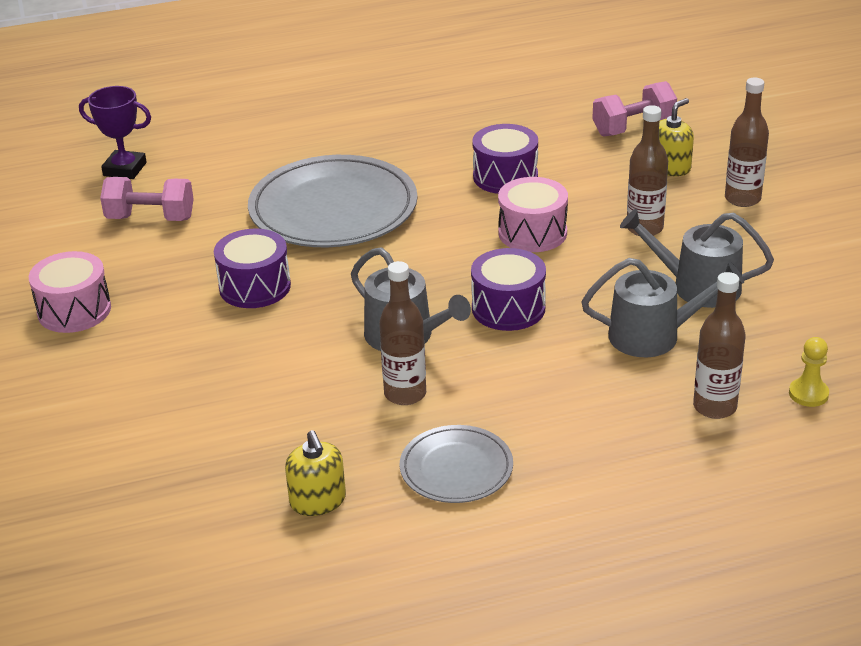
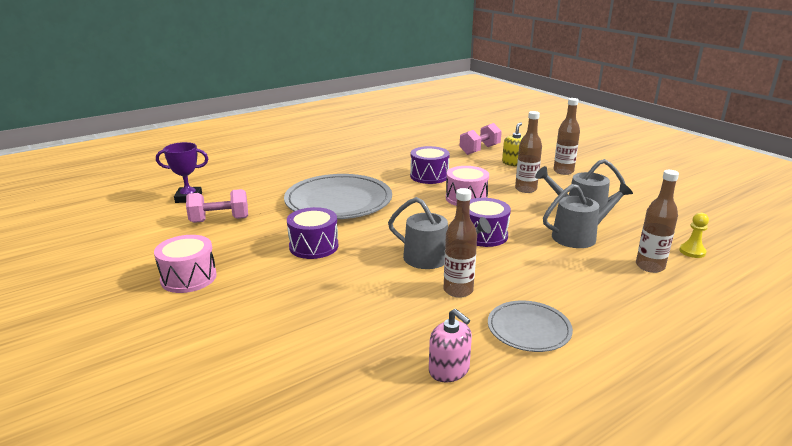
camera: 20 degrees left, 10 degrees down
(318, 501) = (449, 370): yellow soap dispenser -> pink soap dispenser

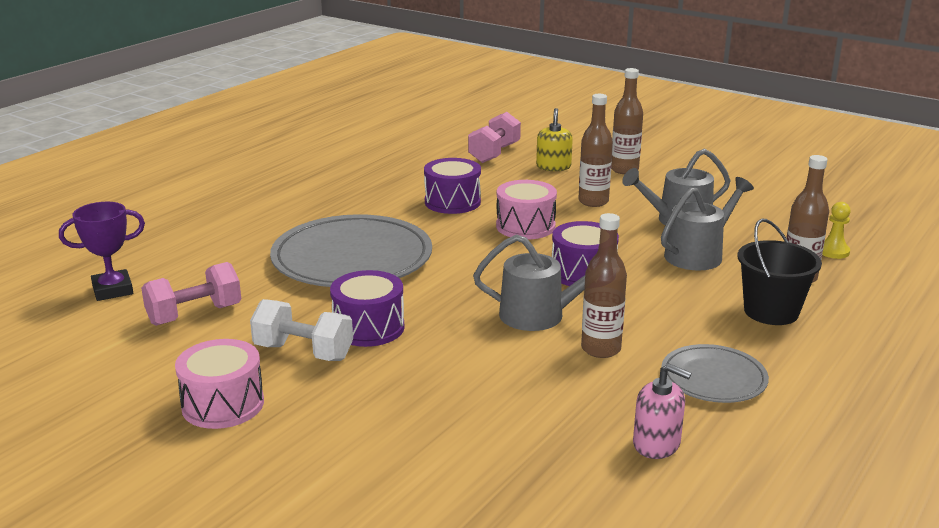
camera: 20 degrees left, 0 degrees up
(262, 254) = (303, 352): none -> white dumbbell
(610, 288) = (771, 311): none -> black bucket

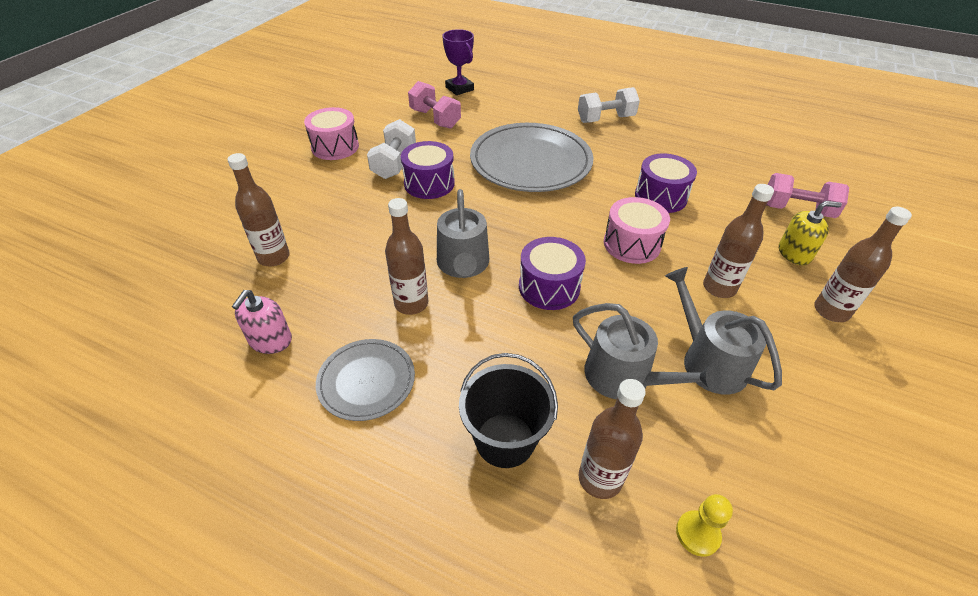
camera: 80 degrees right, 20 degrees up
(280, 205) = (605, 119): none -> white dumbbell
(498, 451) = (274, 257): none -> brown bottle

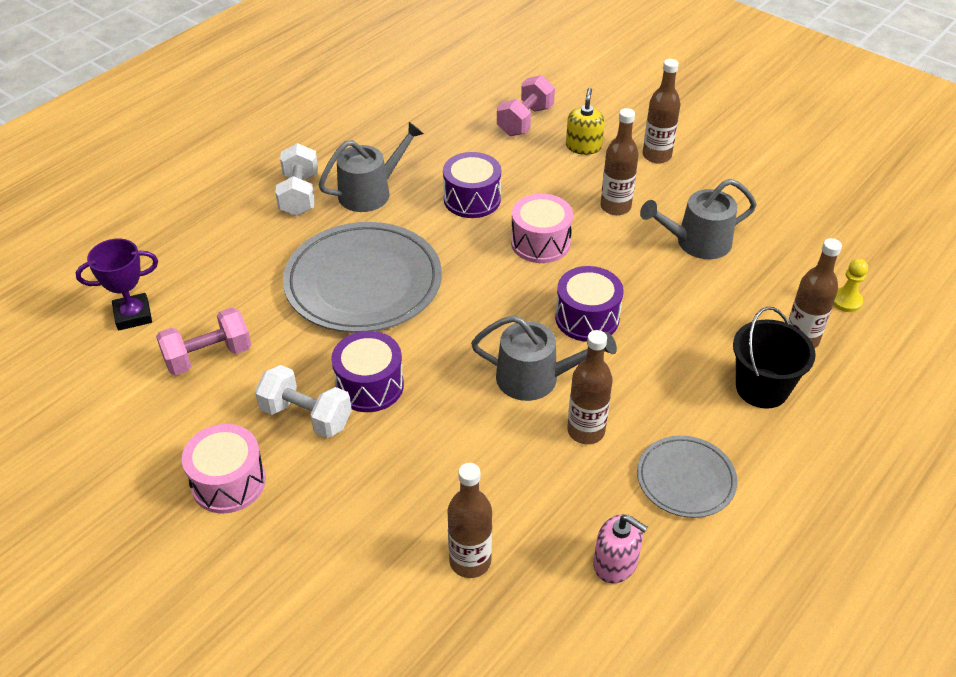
camera: 75 degrees left, 0 degrees up
(624, 377) = (707, 297): grey watering can -> grey watering can (370, 192)

